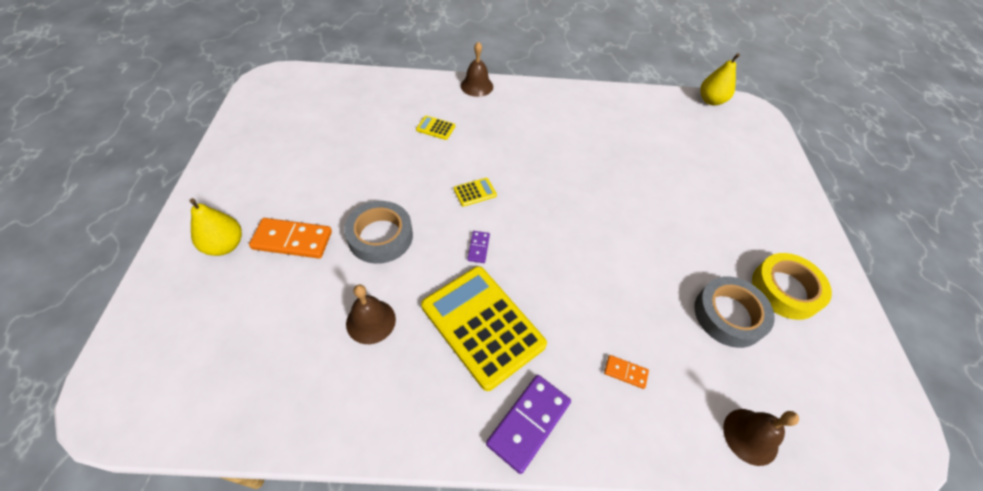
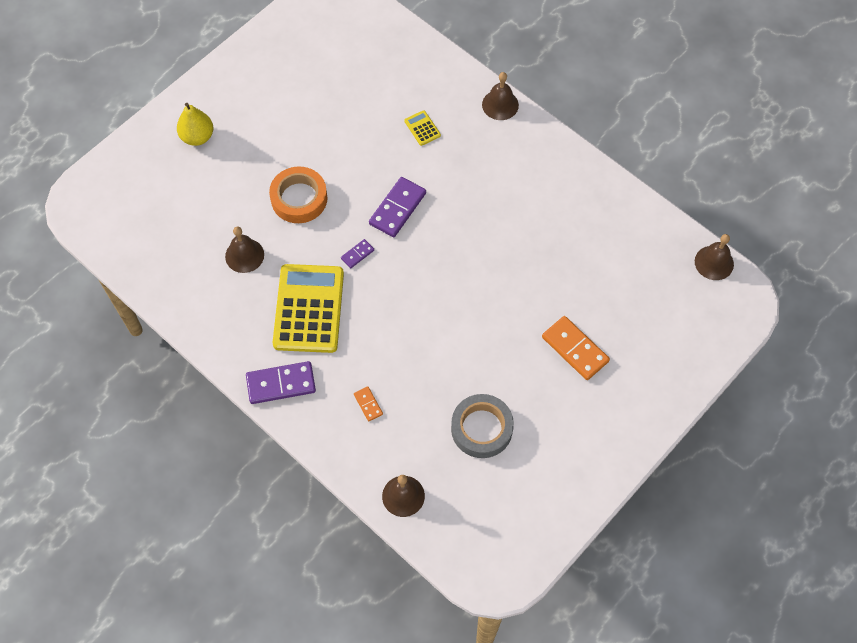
camera: 45 degrees right, 10 degrees up
(292, 240) = (241, 162): orange domino -> orange domino (575, 349)
(380, 236) = (299, 198): grey tape -> orange tape
(475, 192) = (397, 208): yellow calculator -> purple domino
(711, 101) = (714, 262): yellow pear -> brown bell
(785, 290) = (548, 447): yellow tape -> none

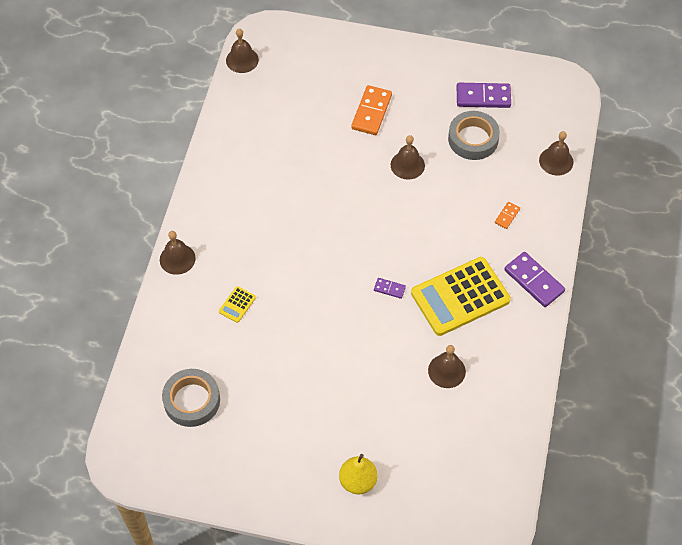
camera: 120 degrees left, 5 degrees down
(299, 198) = (366, 360): orange tape -> none
(352, 57) = (192, 400): none -> grey tape
(397, 208) = (328, 282): purple domino -> purple domino (483, 97)
(487, 346) = (407, 165): none -> brown bell

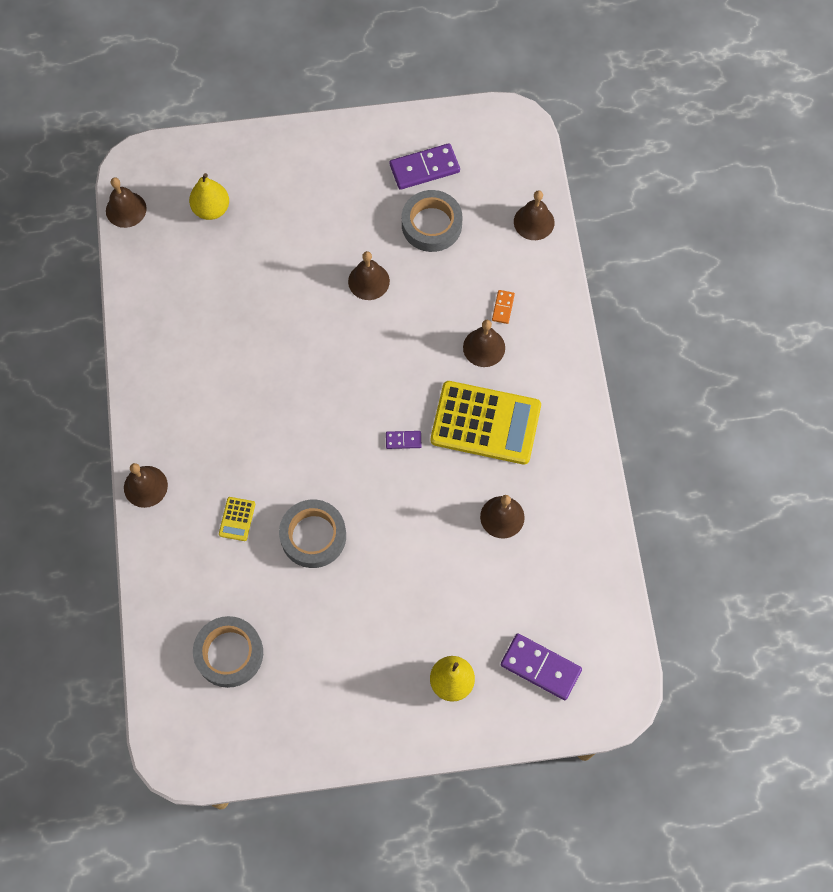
camera: 20 degrees left, 10 degrees up
(291, 336) = (313, 536): none -> grey tape
(306, 78) = (211, 209): none -> yellow pear
(371, 112) = (303, 228): orange domino -> none
(460, 297) = (485, 423): yellow calculator -> yellow calculator turned 120 degrees counterclockwise
(480, 240) = (484, 347): none -> brown bell
(534, 281) = (560, 376): purple domino -> purple domino (540, 667)

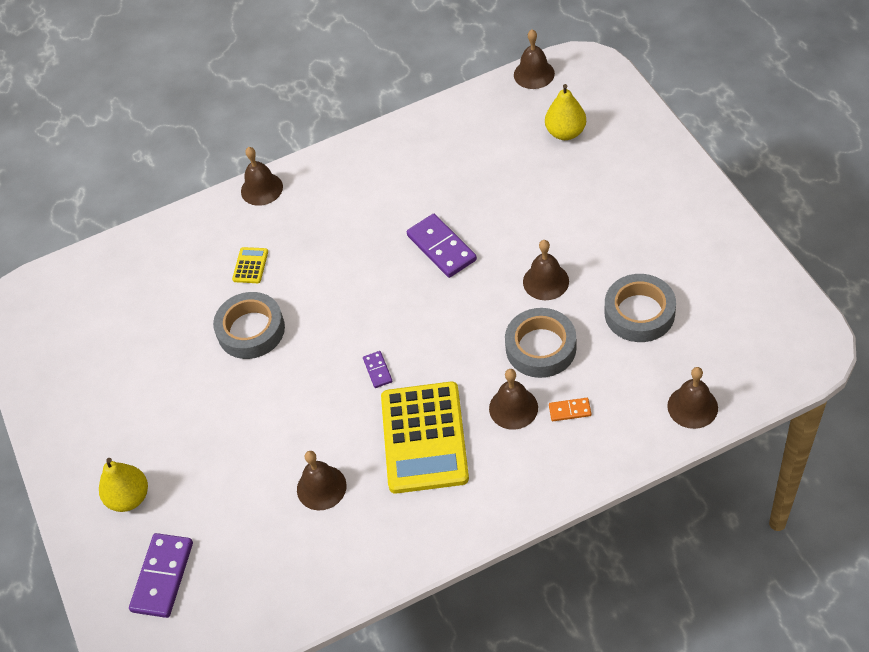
camera: 80 degrees right, 15 degrees down
(229, 653) = (118, 306): grey tape -> grey tape (541, 347)
(237, 519) = (250, 265): yellow calculator -> yellow calculator turned 105 degrees clockwise
(424, 168) = (705, 284): purple domino -> purple domino (441, 248)

